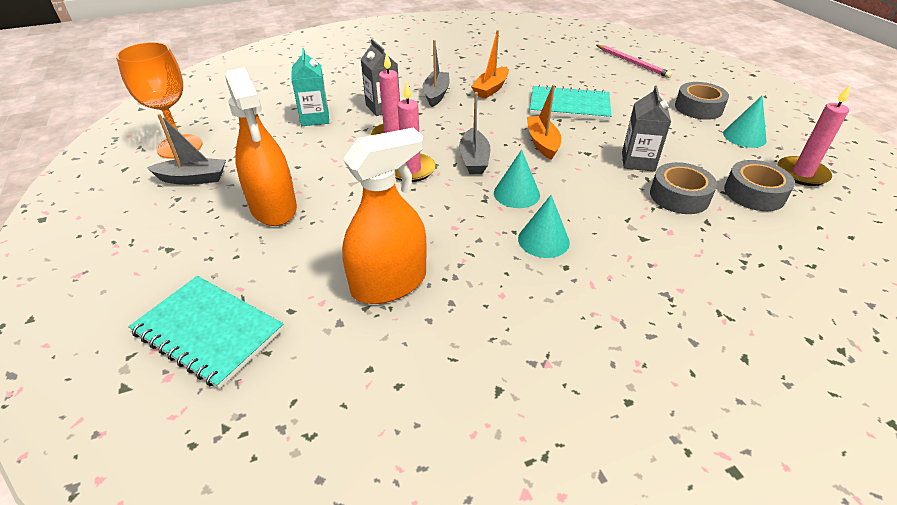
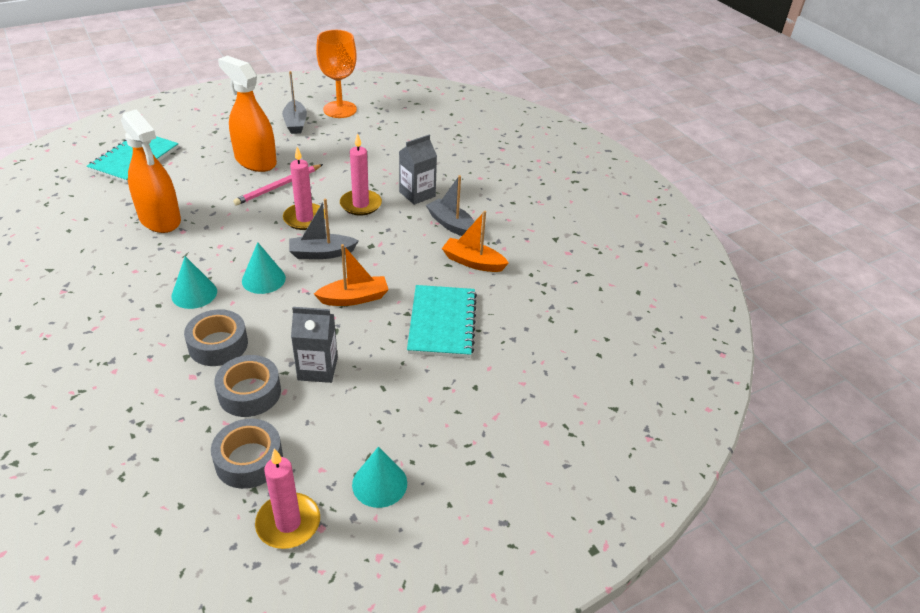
camera: 80 degrees right, 0 degrees up
(273, 208) = (255, 161): orange spray bottle -> orange spray bottle turned 75 degrees clockwise
(315, 118) = (391, 160): turquoise carton -> none
(436, 94) = (451, 225): grey boat -> grey boat turned 135 degrees counterclockwise
(632, 63) = (590, 397): pink pencil -> pink pencil (278, 186)
(698, 108) = (456, 449): grey tape -> grey tape (218, 345)

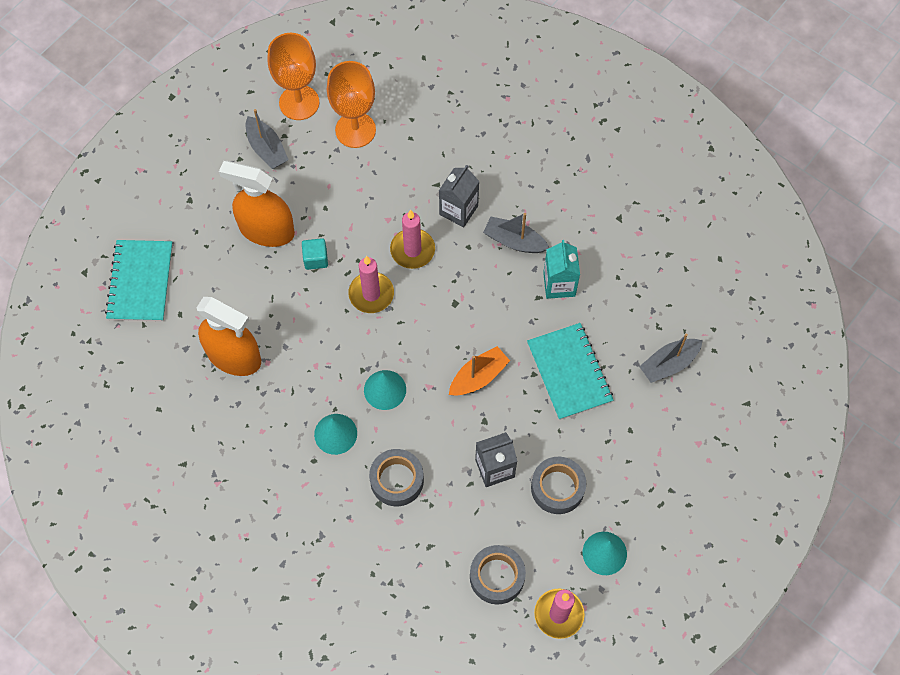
camera: 20 degrees left, 25 degrees up
(249, 393) = (456, 516): grey tape -> grey tape (557, 488)
(278, 186) = (315, 259): pink pencil -> turquoise cube
(321, 253) = (416, 334): grey boat -> grey boat (669, 364)
(370, 132) = (355, 130): none -> orange goblet
(473, 262) = (559, 284): orange boat -> turquoise carton

